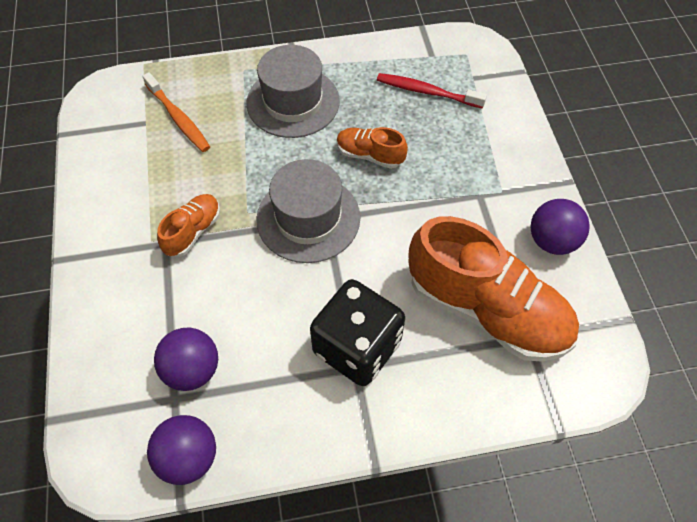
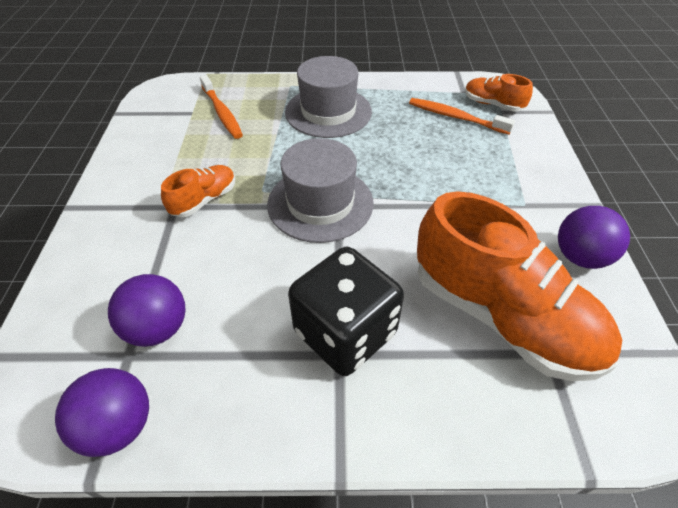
camera: 10 degrees right, 10 degrees down
(369, 155) = (392, 159): orange shoe -> orange shoe (492, 104)
(427, 92) = (455, 117): red toothbrush -> orange toothbrush

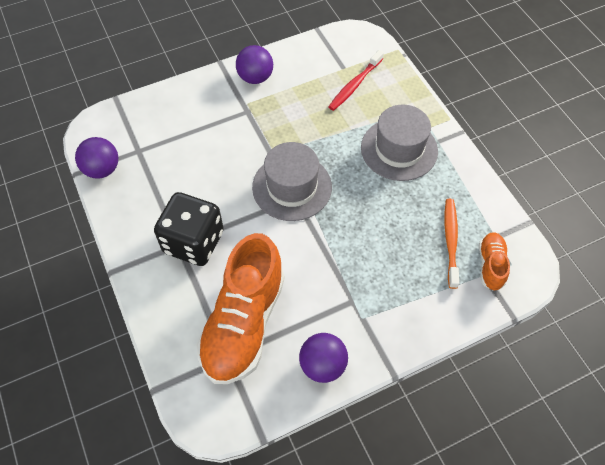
camera: 65 degrees right, 10 degrees up
(158, 328) = (158, 154): purple ball -> purple ball (255, 78)
(204, 200) = (260, 123): orange shoe -> none
(222, 112) = (354, 85): orange toothbrush -> red toothbrush

